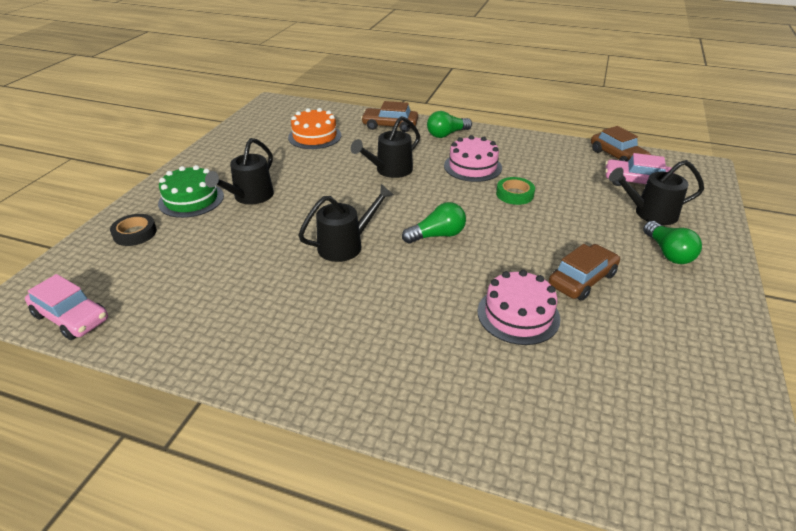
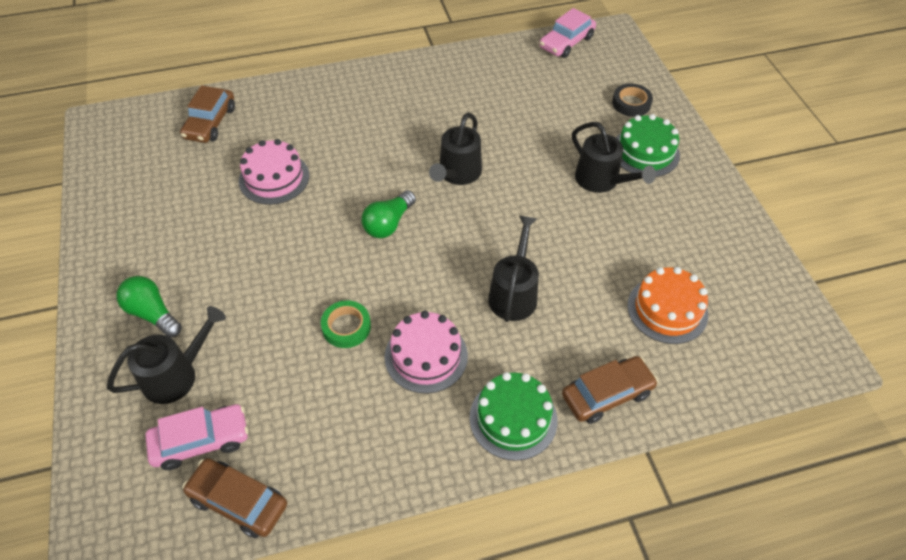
camera: 145 degrees right, 15 degrees up
(71, 317) = (566, 42): pink car -> pink car turned 45 degrees counterclockwise
(250, 197) = (602, 181): black watering can -> black watering can turned 150 degrees clockwise
(446, 134) = (513, 418): green light bulb -> green cake
(582, 280) = (232, 237): brown car -> brown car (210, 123)

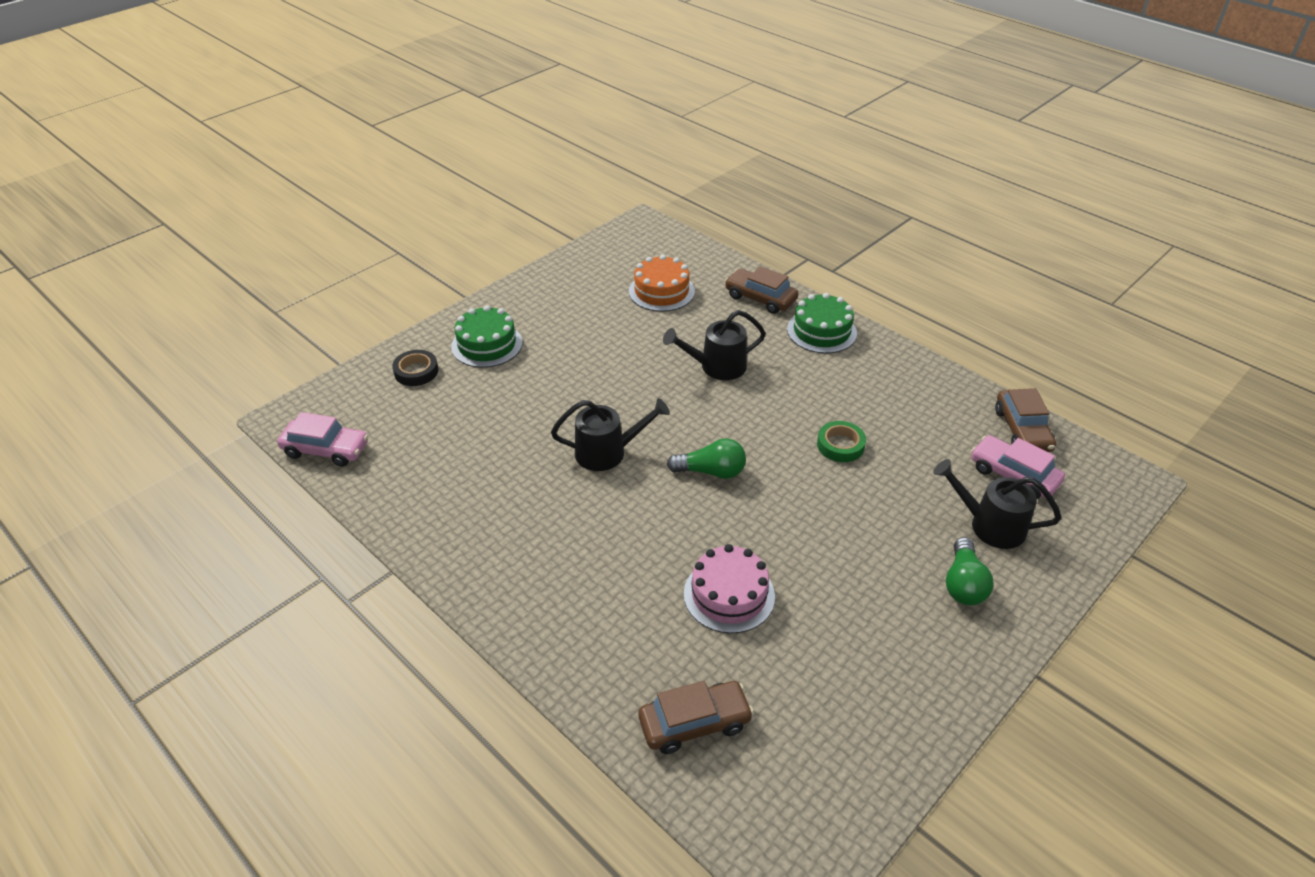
camera: 120 degrees left, 10 degrees down
(426, 356) = (819, 390): pink cake -> none
(602, 181) = (545, 359): black watering can -> none

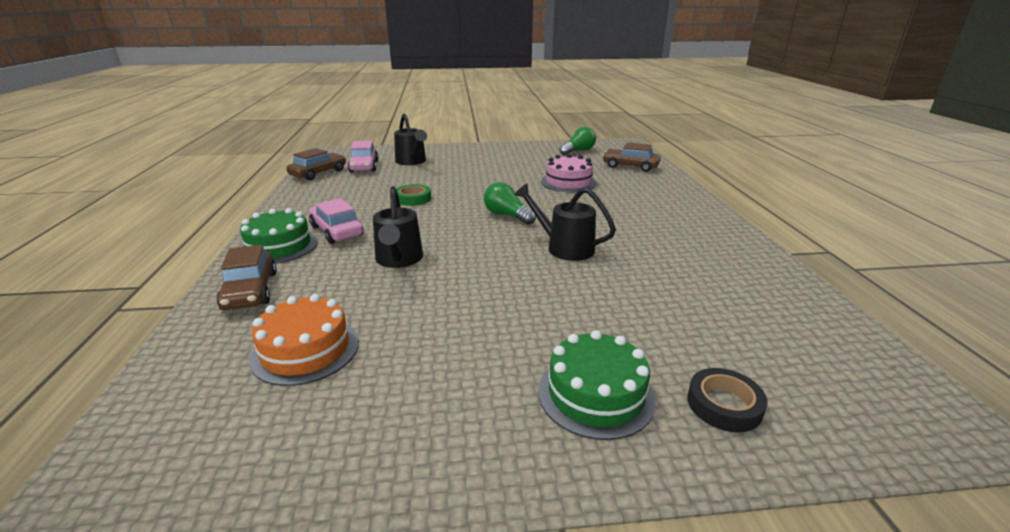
camera: 140 degrees left, 15 degrees down
(326, 449) = (872, 358): pink car -> pink car (337, 231)
(716, 367) = (399, 260): black watering can -> black watering can turned 60 degrees clockwise
(963, 584) = (459, 157): green light bulb -> green light bulb (578, 151)

